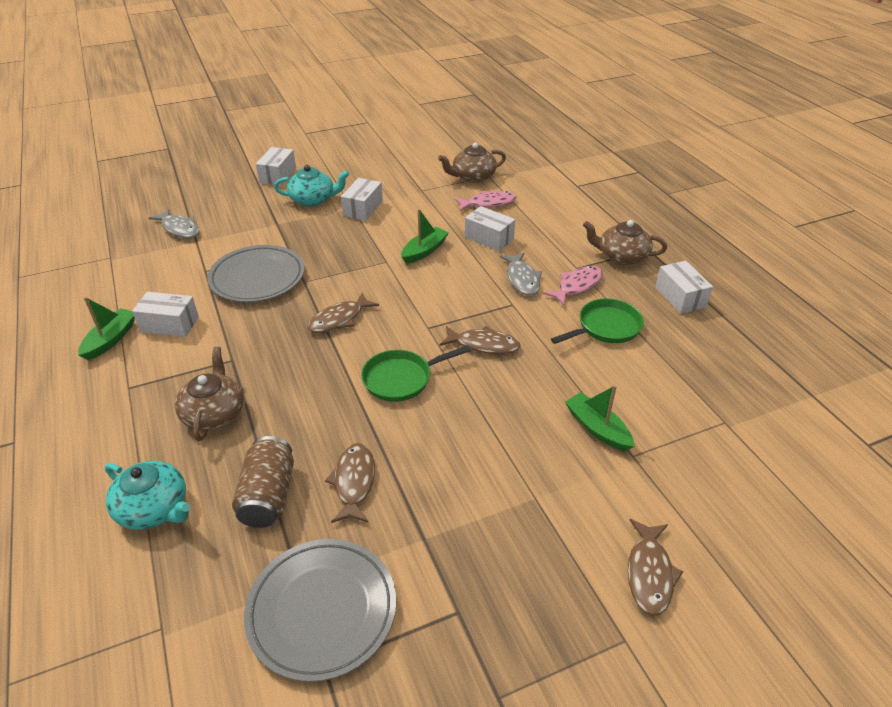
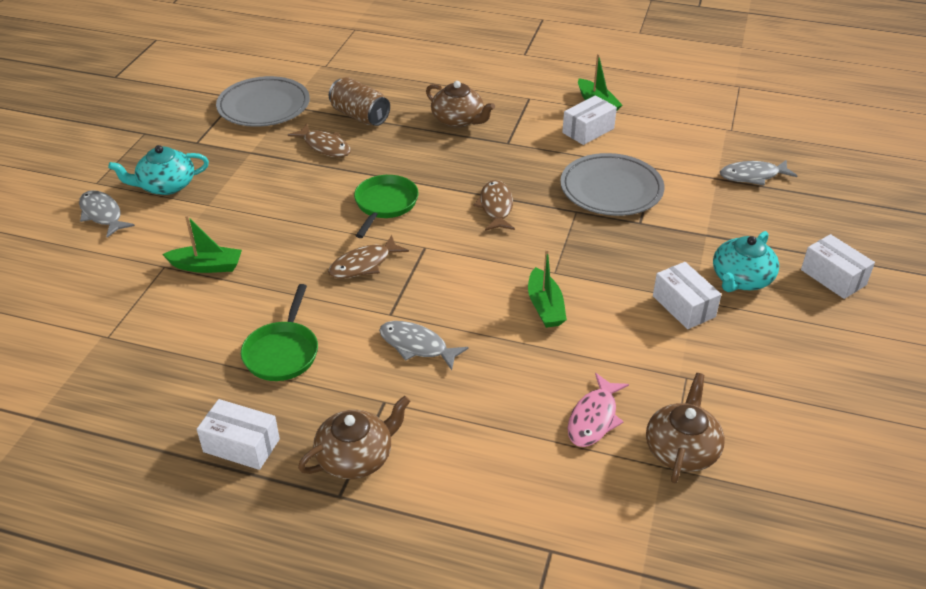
camera: 130 degrees right, 0 degrees up
(154, 508) = (405, 81): turquoise teapot -> turquoise teapot (166, 186)
(489, 238) = (516, 369): white box -> none
(577, 286) = (358, 378): pink fish -> none
(649, 573) = (102, 214): brown fish -> grey fish

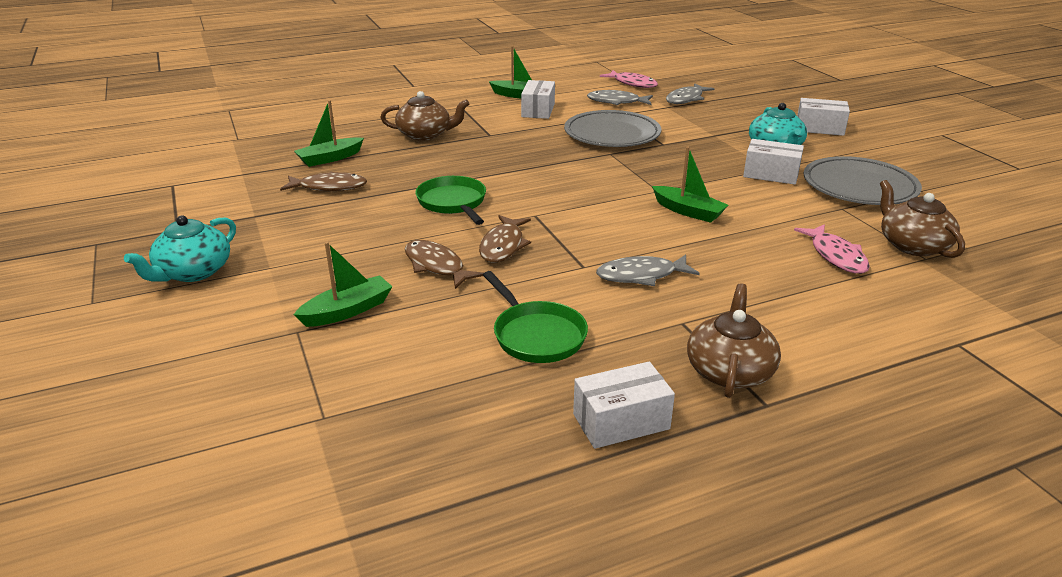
camera: 40 degrees left, 10 degrees down
(102, 214) = (144, 323): grey fish -> grey fish (616, 102)
(264, 106) = (215, 182): grey plate -> grey plate (859, 187)
(360, 116) = (330, 158): brown can -> green boat
(496, 207) = (547, 172): brown fish -> brown fish (436, 266)
(729, 132) = (632, 83): none -> pink fish

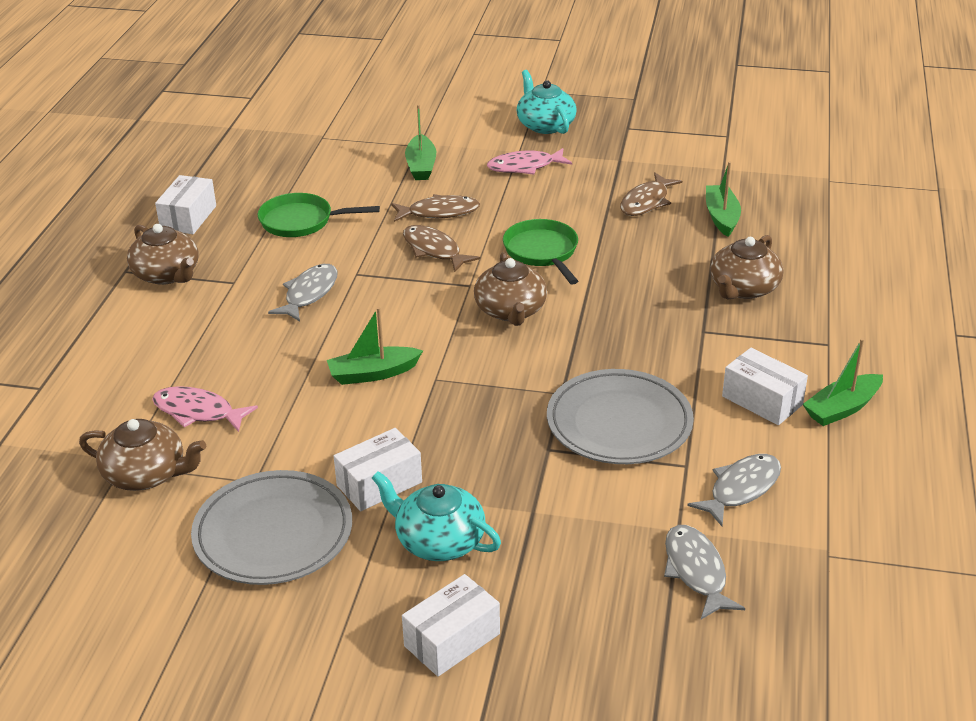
camera: 125 degrees right, 5 degrees up
(453, 203) = (542, 252): green pan -> green pan turned 120 degrees counterclockwise
(547, 191) = (510, 310): none -> brown teapot
(632, 83) = (819, 552): pink fish -> pink fish (525, 167)

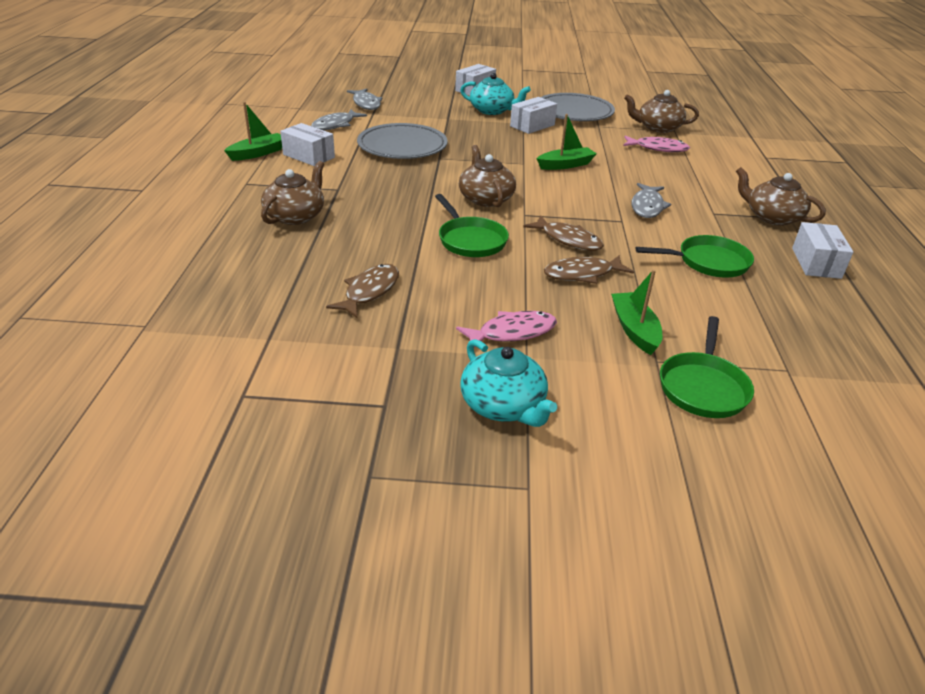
camera: 170 degrees right, 0 degrees up
(396, 130) = (703, 387): none -> green pan
(721, 217) = (292, 277): green boat -> none

